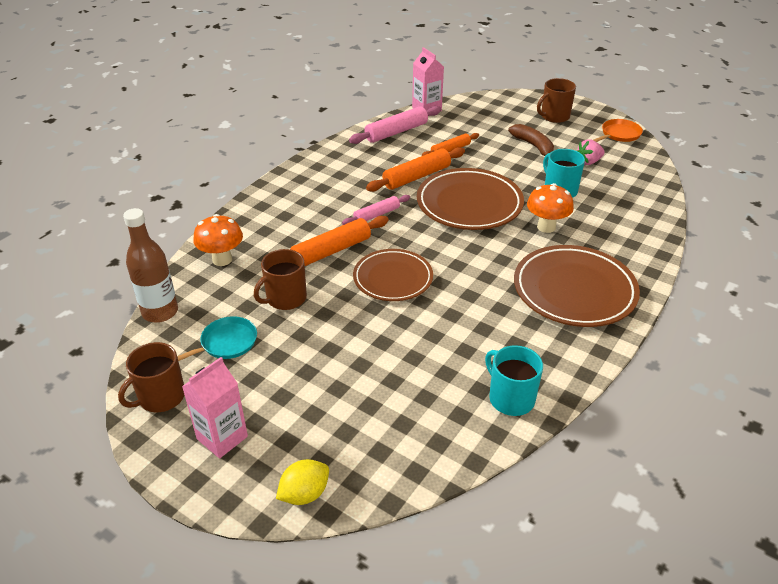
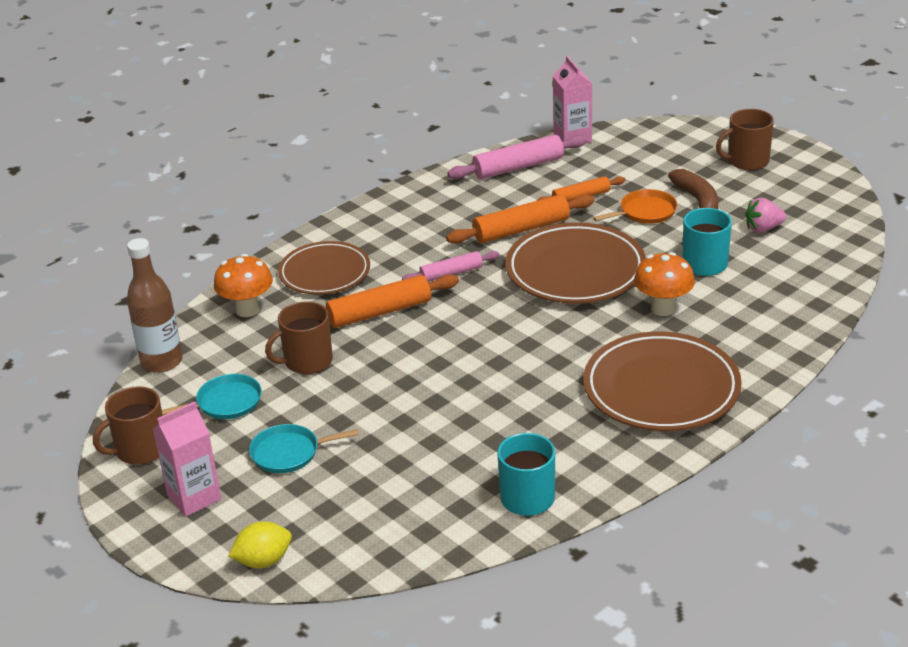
camera: 15 degrees right, 5 degrees down
(295, 383) = (289, 453): none -> turquoise pan
(393, 278) = (442, 352): brown plate -> brown plate (324, 273)
(619, 134) = (827, 193): orange pan -> orange pan (645, 212)

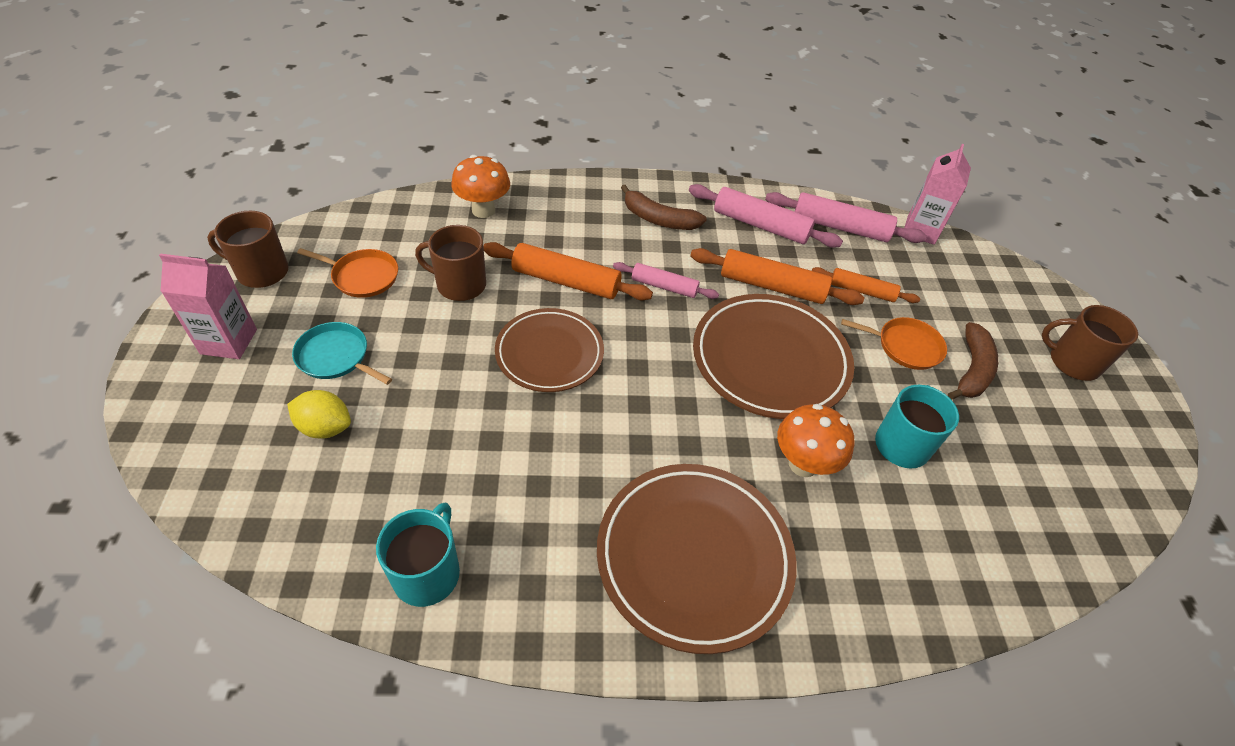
camera: 35 degrees right, 15 degrees up
(162, 362) = (376, 211): brown bottle -> none
(225, 402) = (362, 276): turquoise pan -> orange pan
(263, 561) = (179, 444): yellow lemon -> yellow lemon (325, 427)
(324, 273) = (574, 218): brown plate -> brown plate (549, 353)
(387, 237) = (659, 219): none -> brown banana
(464, 198) = (760, 225): none -> pink rolling pin
(763, 228) = (1009, 450): pink strawberry -> none

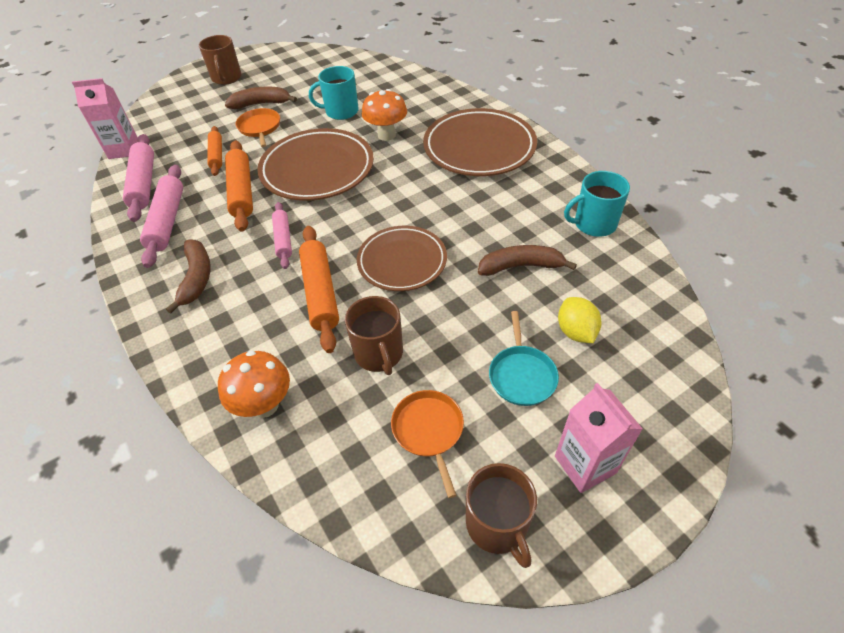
camera: 115 degrees left, 0 degrees up
(444, 444) = (520, 266): none -> brown banana

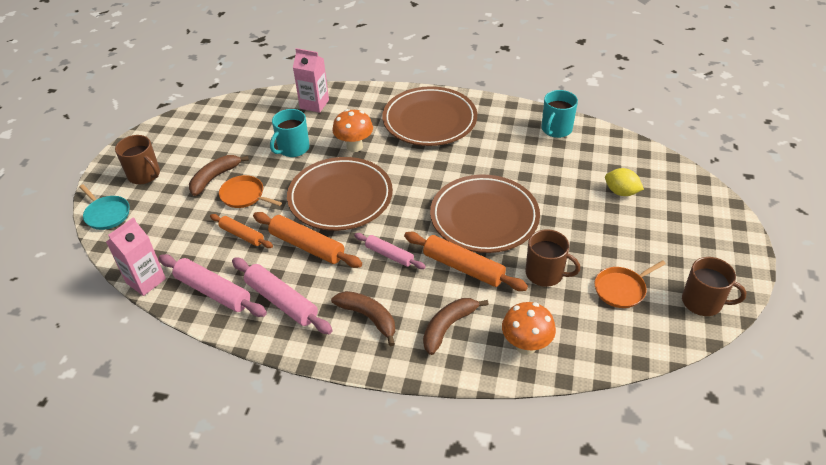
camera: 45 degrees left, 5 degrees down
(402, 261) = (484, 217): brown plate -> brown plate, size x1.50
(429, 431) = (621, 289): orange pan -> orange pan turned 60 degrees counterclockwise
(520, 266) = (551, 177): brown banana -> brown banana (448, 327)
(522, 375) = (625, 231): turquoise pan -> turquoise pan (106, 214)
(585, 464) = (701, 249): pink carton -> pink carton (314, 104)

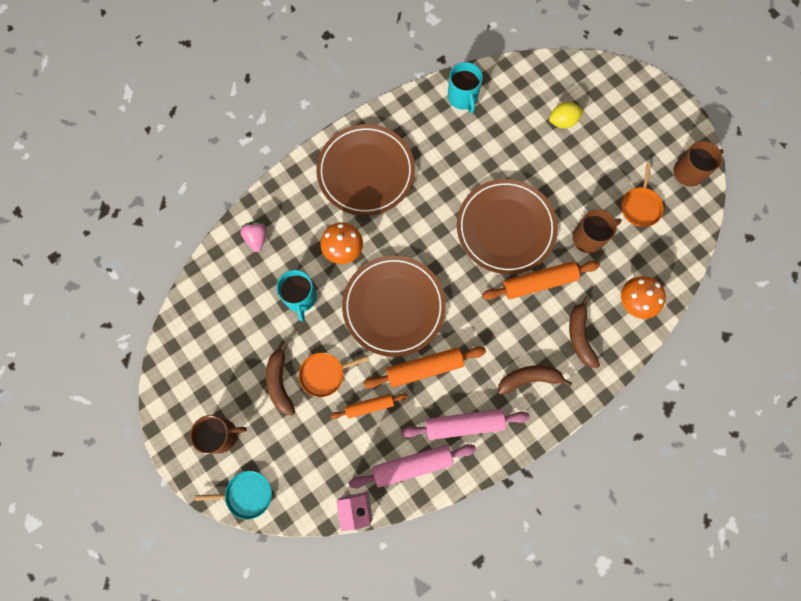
camera: 50 degrees left, 30 degrees up
(314, 104) = (256, 238): pink carton -> pink strawberry
(389, 255) = (484, 320): pink rolling pin -> none

